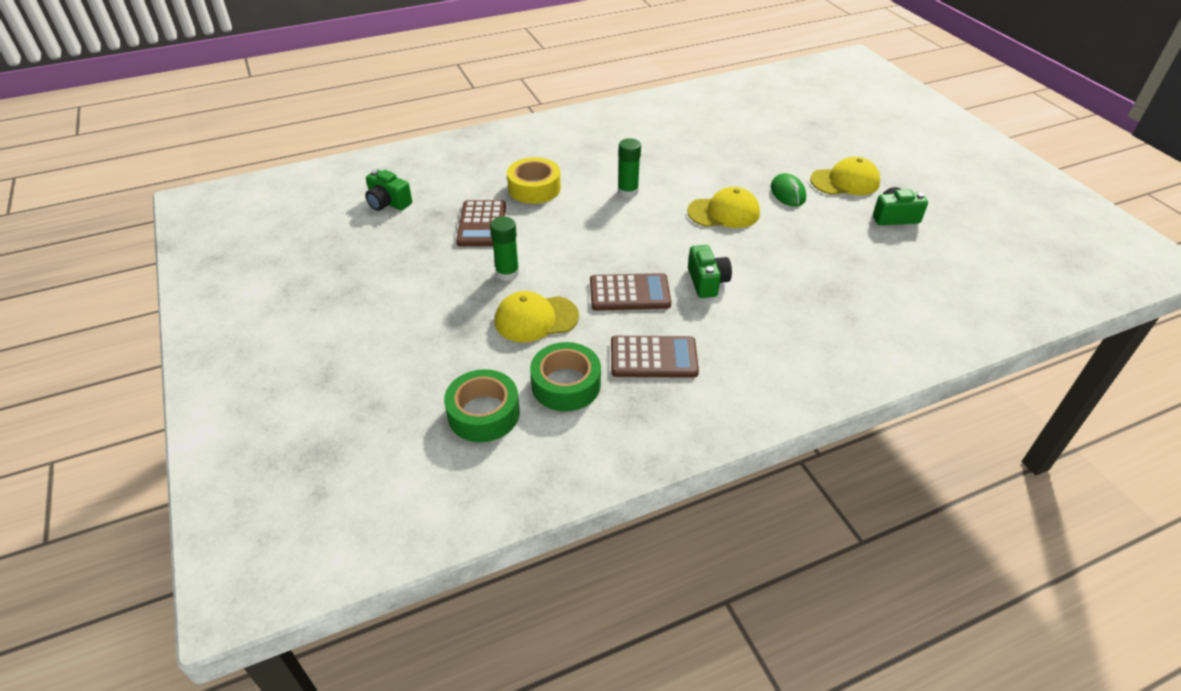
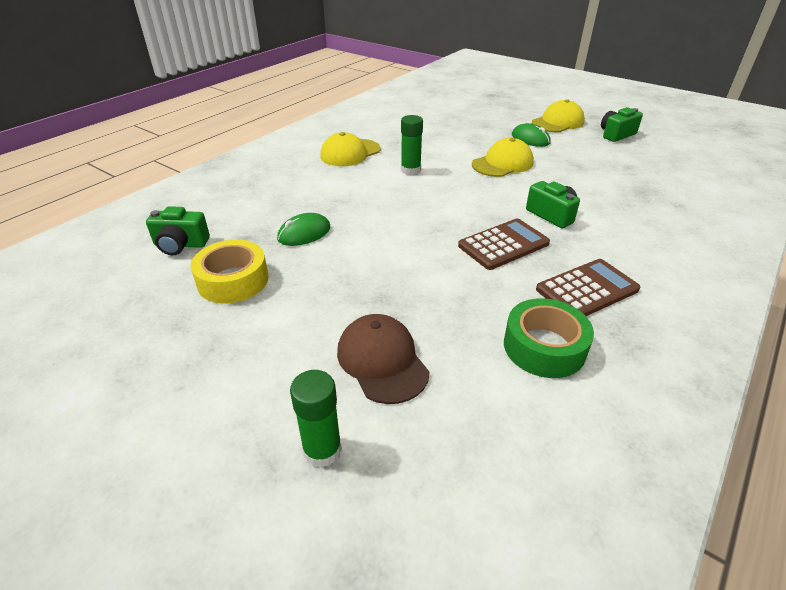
camera: 30 degrees left, 5 degrees down
(445, 345) = (382, 361): none -> brown cap
(482, 224) = (304, 233): brown calculator -> green mouse
(483, 413) = (500, 416): green tape -> none
(507, 273) = (375, 267): green glue stick -> green glue stick (322, 450)
(534, 188) = (325, 190): yellow tape -> yellow tape (233, 280)
(536, 319) = (447, 297): yellow cap -> yellow cap (350, 153)

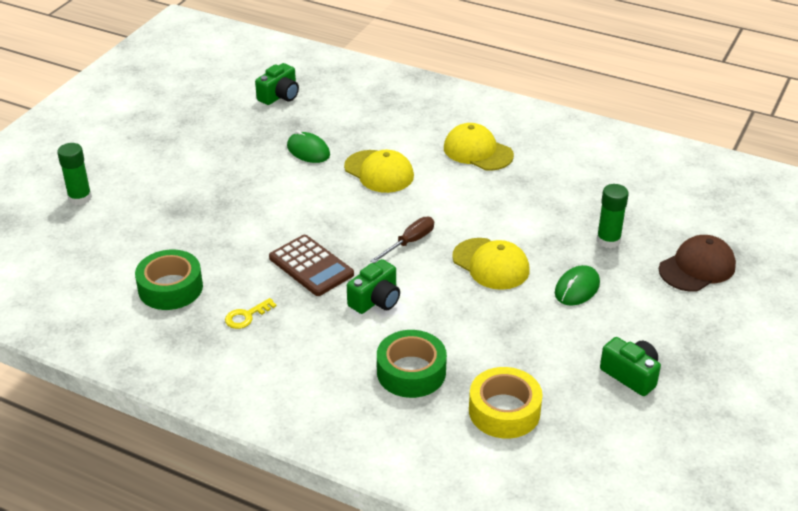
camera: 80 degrees right, 0 degrees up
(180, 245) = (279, 96): green camera -> green camera turned 135 degrees counterclockwise
(233, 280) = (236, 131): yellow tape -> yellow tape (504, 411)
(382, 361) = (153, 211): brown cap -> brown cap (697, 267)
(410, 170) = (450, 197): green glue stick -> green glue stick (608, 240)
(471, 193) = (409, 242): none -> brown screwdriver
(558, 122) = (651, 317): yellow cap -> yellow cap (379, 172)
(587, 289) = (246, 316): brown calculator -> yellow key
(640, 207) = (411, 372): none -> green tape

